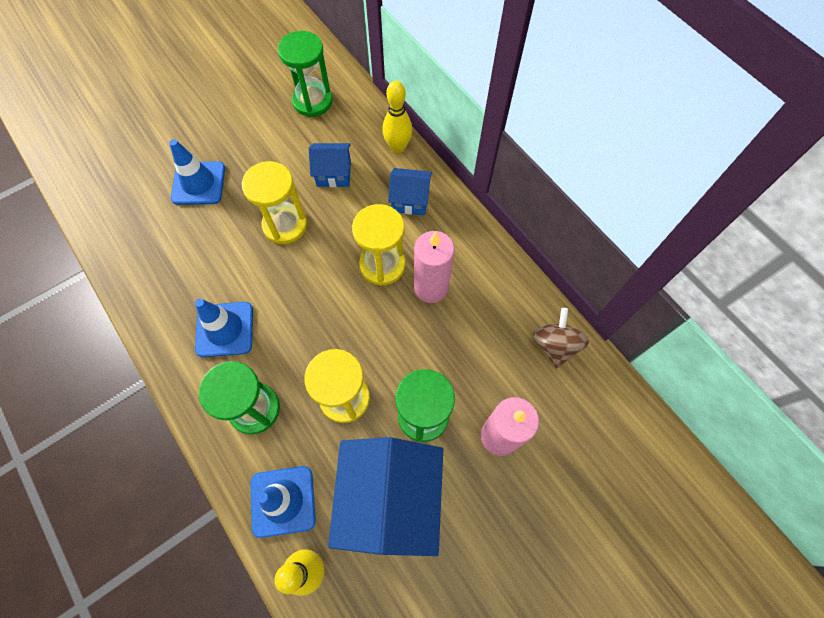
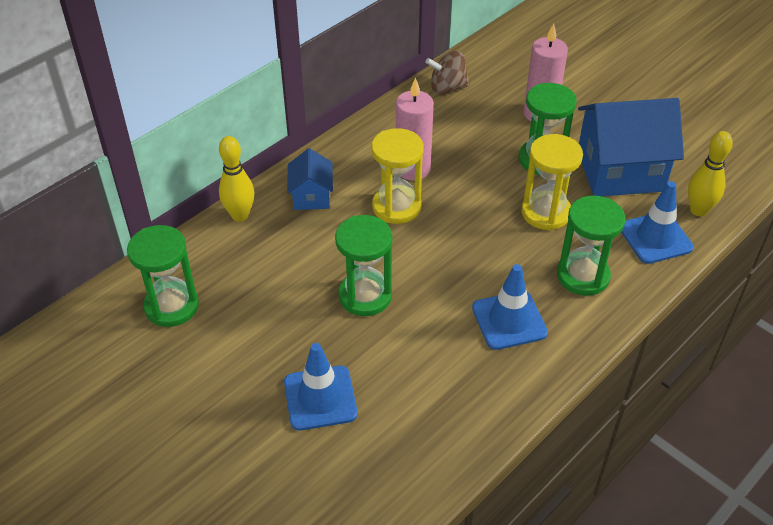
camera: 100 degrees left, 20 degrees down
(285, 225) = (365, 296): yellow hourglass -> green hourglass
(334, 173) = (285, 265): blue house -> none

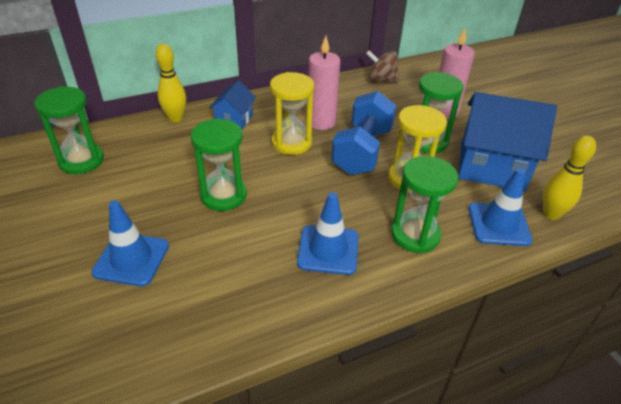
camera: 20 degrees right, 5 degrees down
(479, 193) = (362, 151): none -> blue dumbbell

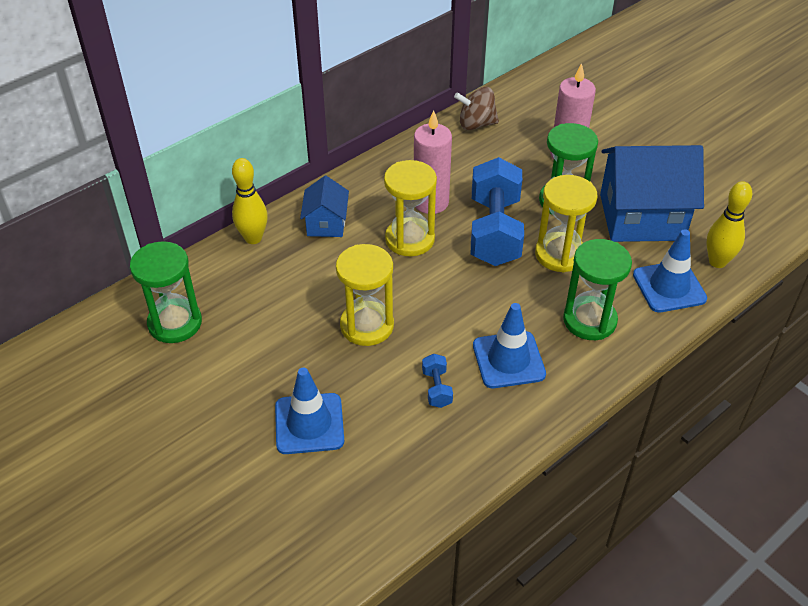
camera: 15 degrees left, 5 degrees up
(223, 195) = (367, 326): green hourglass -> yellow hourglass
(254, 257) = (436, 388): none -> blue dumbbell

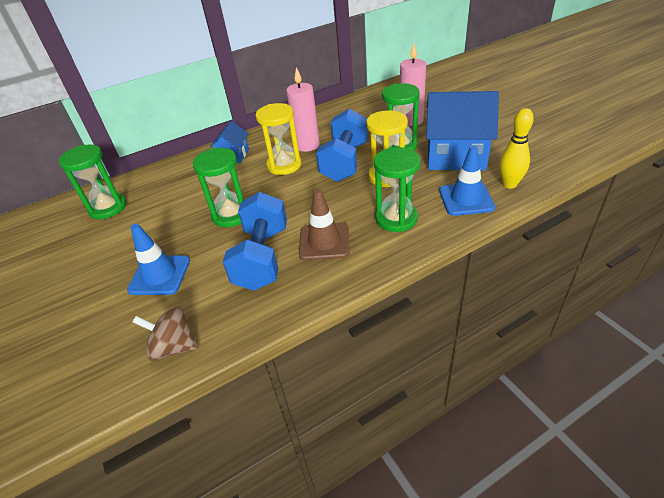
camera: 15 degrees right, 5 degrees down
(253, 238) = (183, 162): yellow bowling pin -> none
(367, 326) = (231, 215): yellow hourglass -> green hourglass
(436, 388) = (262, 257): blue dumbbell -> blue dumbbell, size x2.40
(476, 124) = (355, 105): brown spinning top -> brown spinning top (174, 347)
(508, 360) = (324, 241): blue traffic cone -> brown traffic cone

